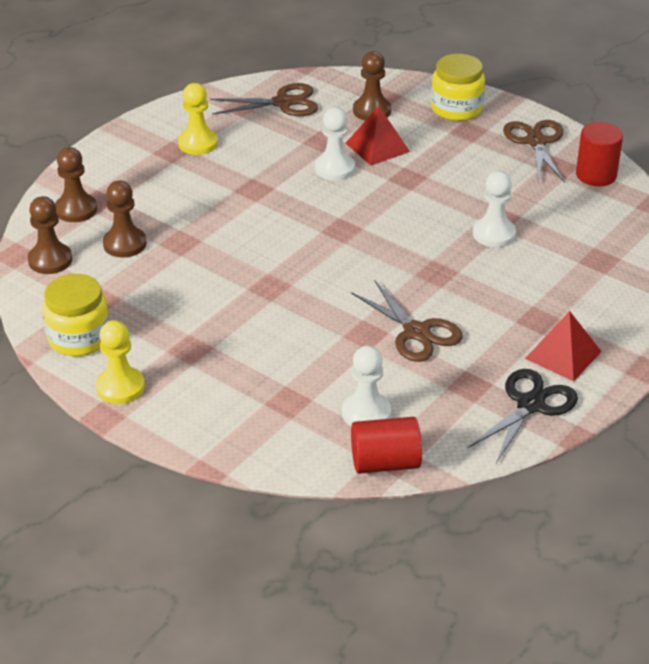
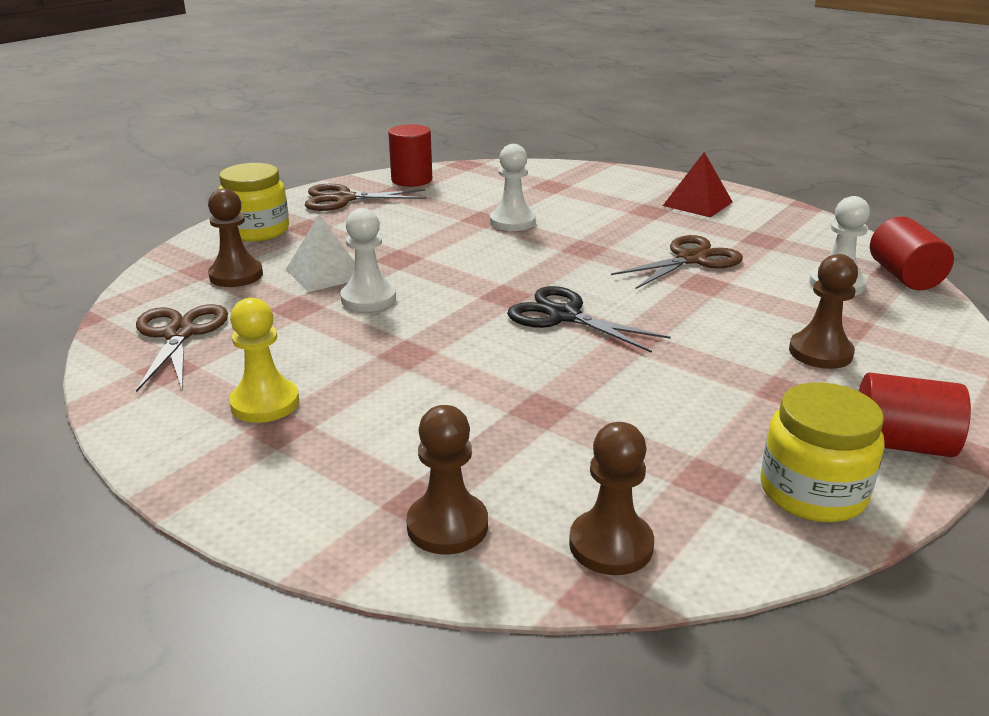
camera: 90 degrees left, 10 degrees down
(120, 387) = (901, 444): yellow pawn -> red cylinder
(124, 244) = (551, 461): brown pawn -> brown pawn (820, 352)
(377, 147) = (325, 273): red pyramid -> white pyramid
(530, 405) = (775, 217): black scissors -> black scissors (564, 316)

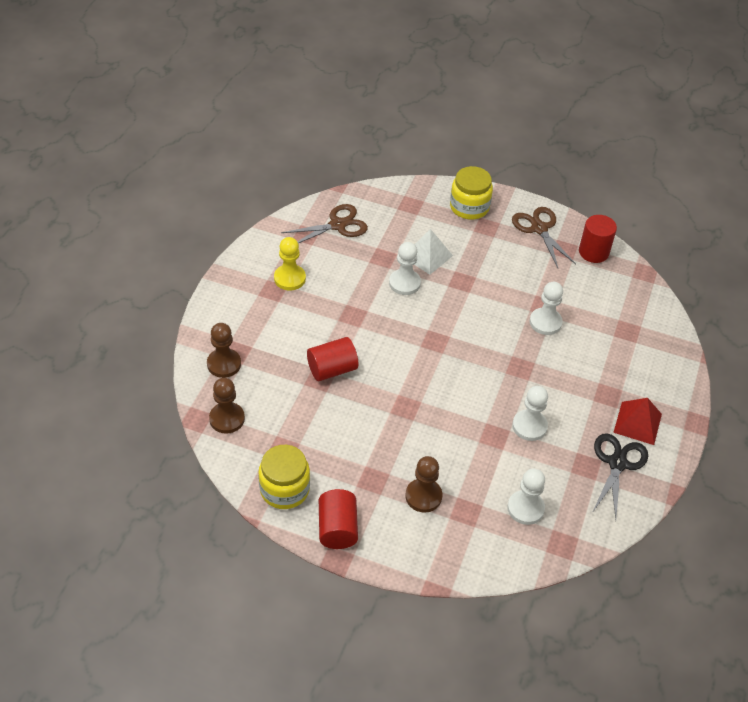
camera: 70 degrees right, 20 degrees up
(236, 275) = (408, 220): brown pawn -> none
(564, 316) = (420, 372): black scissors -> black scissors (617, 463)
(691, 259) = (529, 426): brown scissors -> white pawn
(904, 276) = (557, 550): red cylinder -> red cylinder (332, 369)

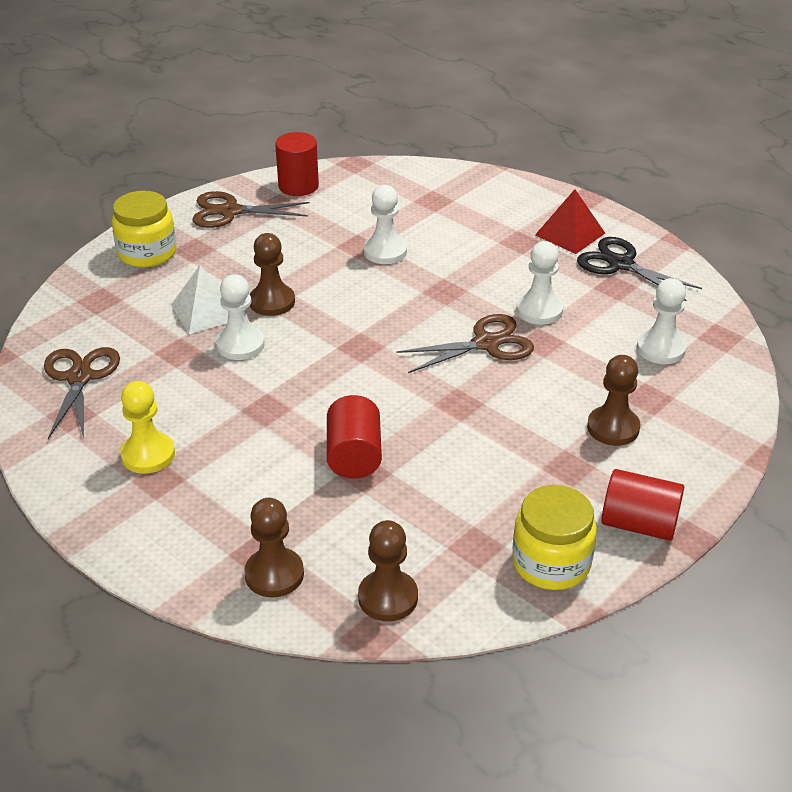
camera: 65 degrees left, 10 degrees down
(455, 283) = (272, 302): none -> brown pawn
(474, 406) = (486, 344): none -> brown scissors

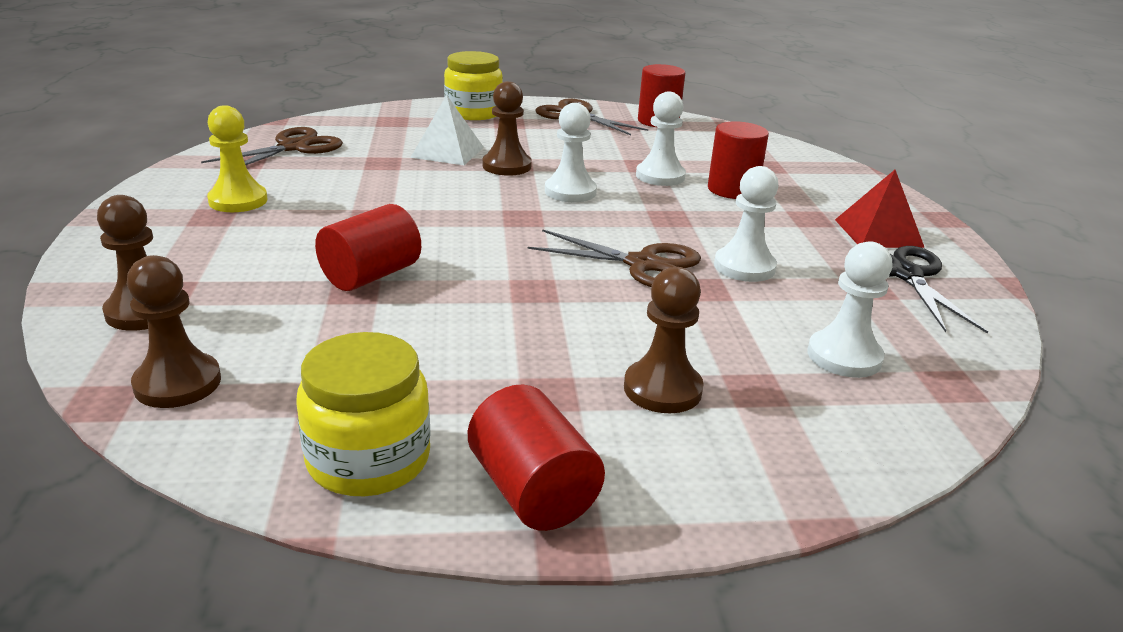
camera: 40 degrees right, 10 degrees down
(240, 345) = (432, 177): white pawn -> white pawn (570, 192)
(445, 239) = (732, 190): none -> red cylinder

